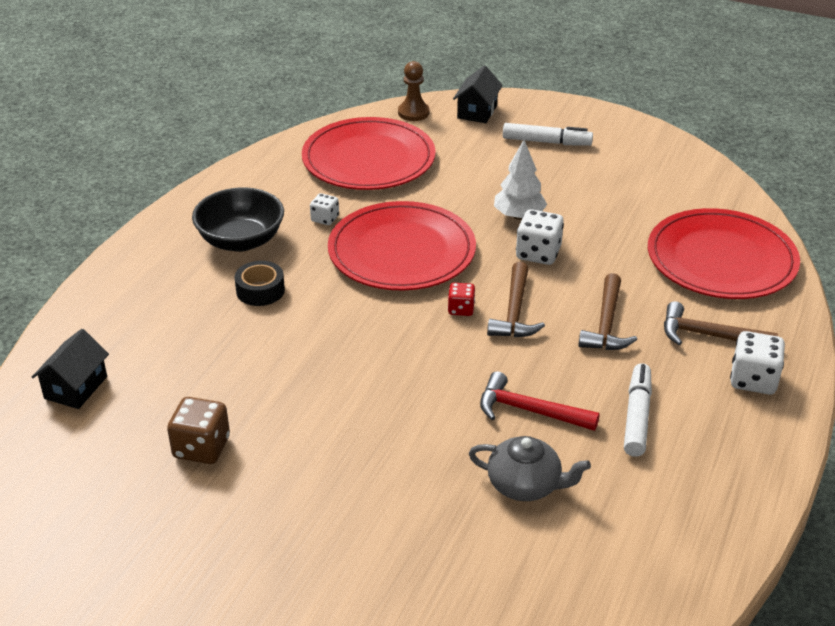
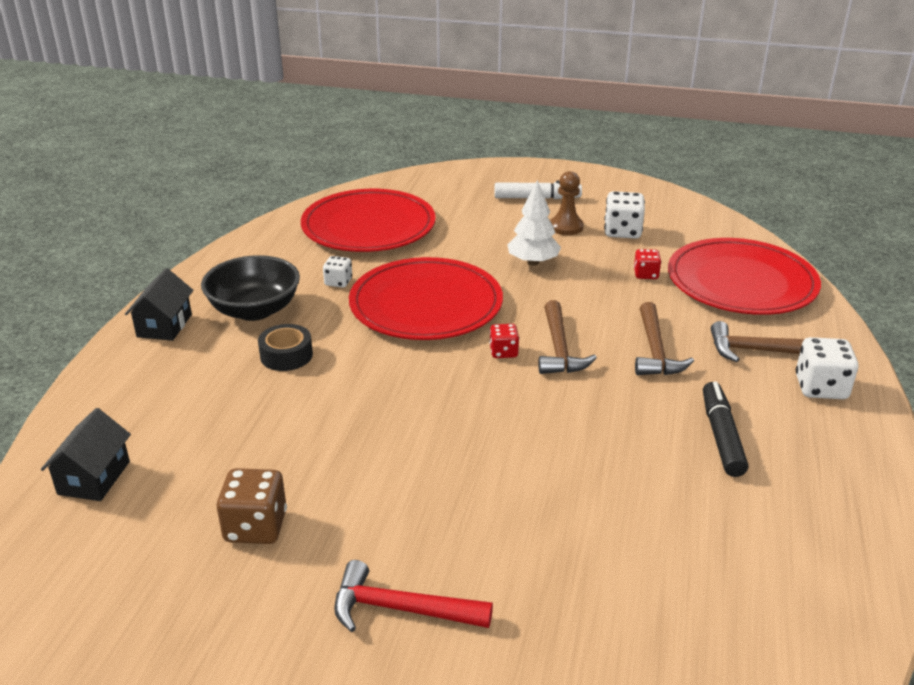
camera: 10 degrees left, 5 degrees down
(413, 113) = (401, 184): brown pawn -> brown pawn (566, 227)
(477, 111) = (462, 178): black house -> black house (164, 325)
(525, 485) = (632, 521): grey teapot -> none
(529, 411) = (609, 443): red hammer -> red hammer (401, 609)
(538, 253) = (563, 293): white dice -> white dice (622, 232)
(627, 241) = (645, 274): none -> red dice
(637, 416) = (721, 436): white marker -> black marker

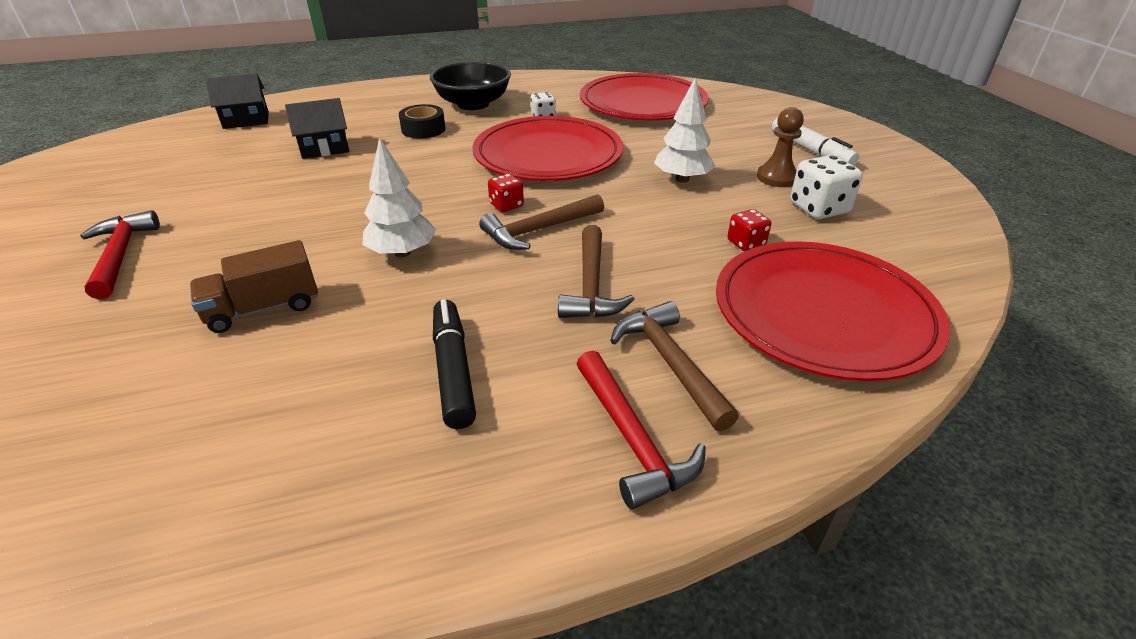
camera: 60 degrees right, 5 degrees up
(164, 325) = (427, 88): black house -> black house (324, 148)
(255, 527) = (209, 178): brown dice -> none
(542, 424) = (402, 252): none -> white tree
(580, 517) = (263, 308): none -> brown truck
(655, 351) = (591, 285): brown hammer -> brown hammer turned 60 degrees counterclockwise
(721, 436) = (453, 370): black marker -> black marker turned 75 degrees counterclockwise
(820, 388) = (632, 439): white dice -> red hammer

